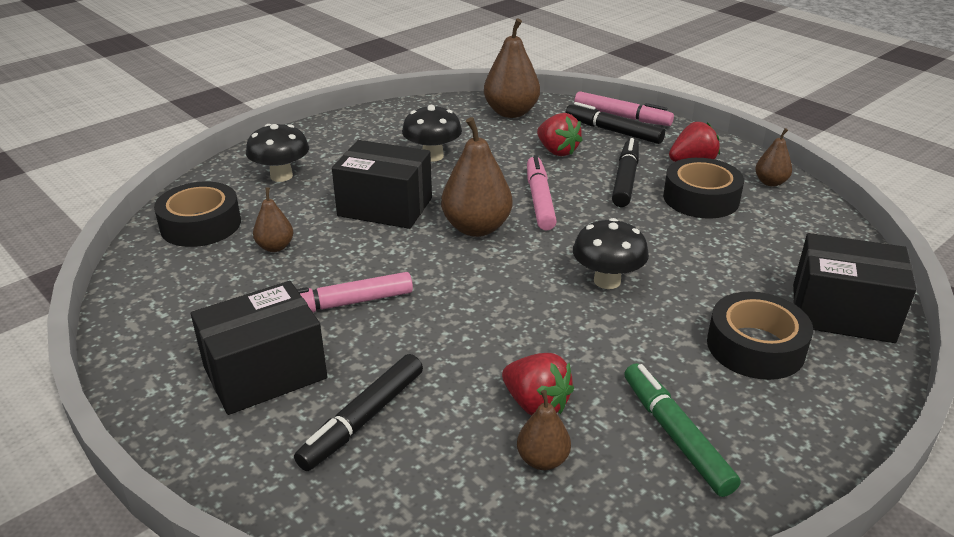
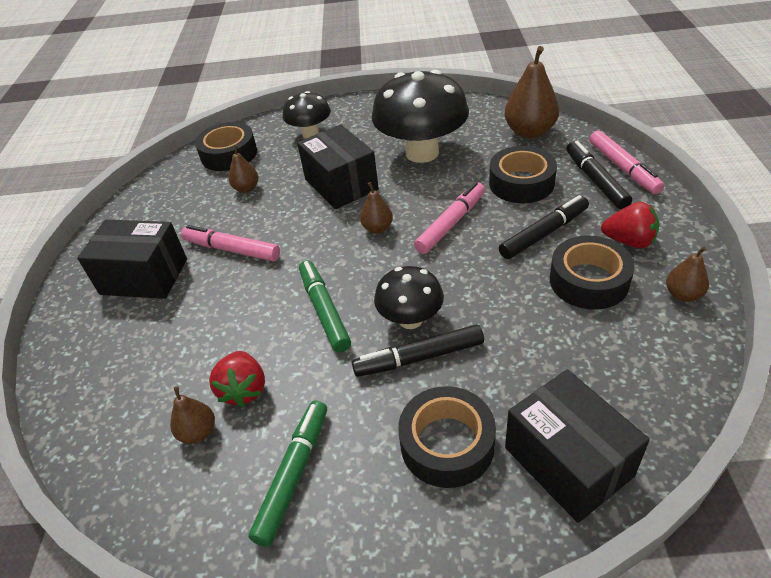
camera: 45 degrees right, 10 degrees up
(364, 419) = (150, 338): black marker -> black marker (420, 357)
(432, 156) = (422, 153): black mushroom -> black mushroom, size x1.82
(476, 228) = (377, 228): brown pear -> brown pear, size x0.54
(521, 309) = (324, 311): none -> green marker
(557, 151) = (521, 183): red strawberry -> black tape

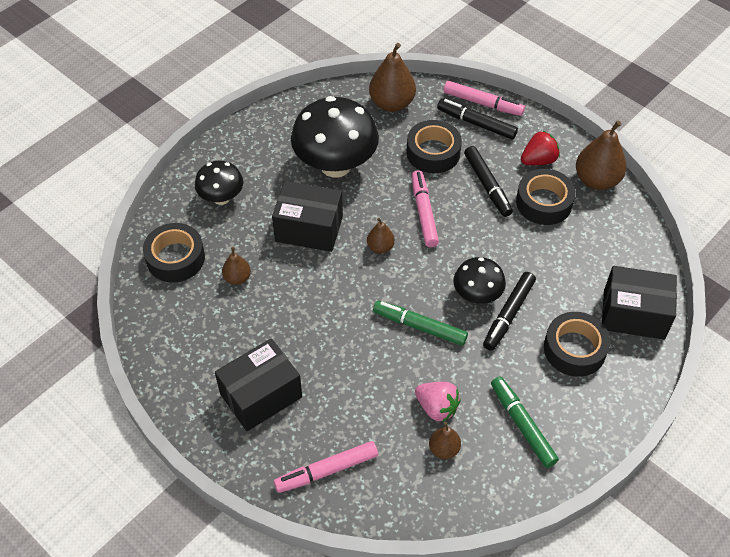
camera: 50 degrees left, 10 degrees up
(232, 250) = (299, 331): pink marker -> pink marker (327, 470)
(244, 390) = (436, 407): red strawberry -> pink strawberry
(543, 234) = (487, 185): black marker -> black marker turned 150 degrees clockwise
(683, 295) = (596, 180): brown pear -> brown pear, size x1.86

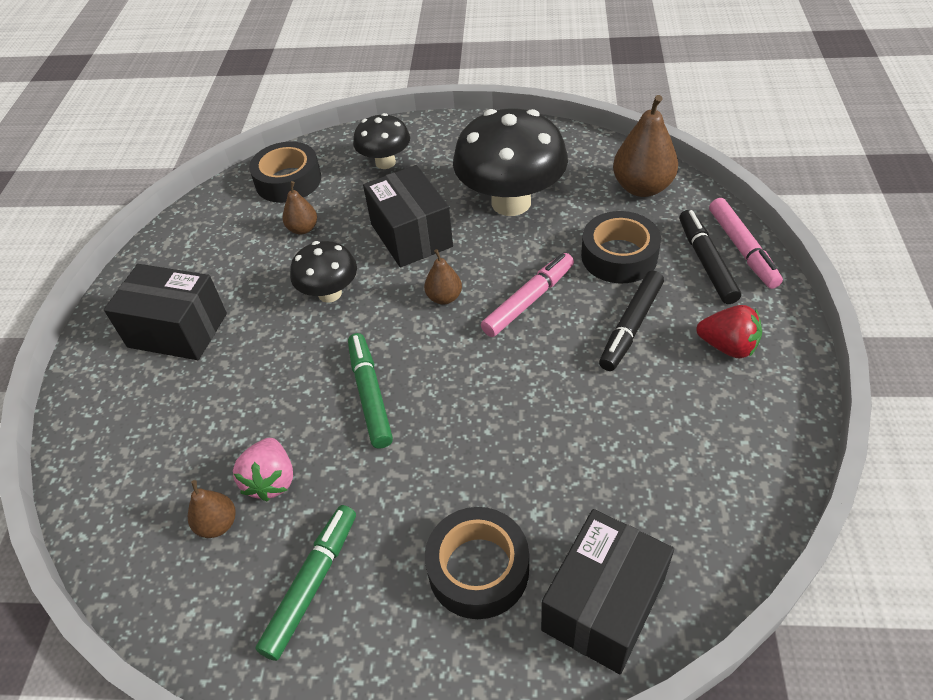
camera: 55 degrees right, 5 degrees down
(327, 470) = (120, 438): pink marker -> none
(477, 295) = (463, 417): black mushroom -> black mushroom (330, 293)
(509, 314) = (466, 464): black marker -> none
(544, 202) = (671, 392): black tape -> none
(596, 180) = (773, 421): brown pear -> none
(633, 314) = (603, 605): black box -> black box turned 60 degrees clockwise

